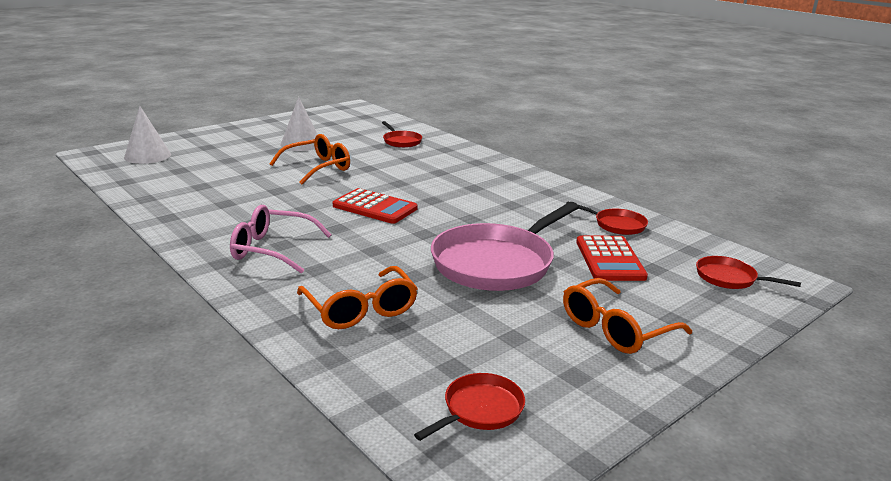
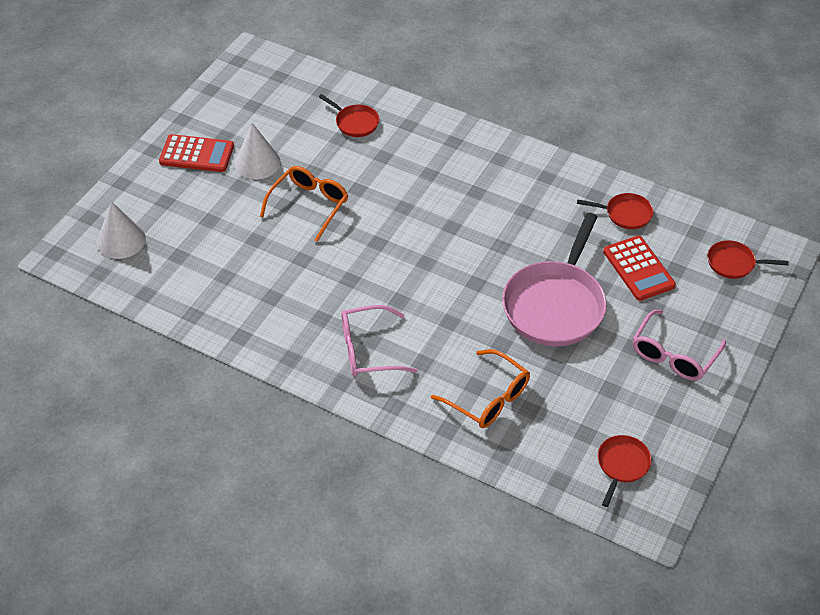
camera: 20 degrees left, 25 degrees up
(375, 207) = (409, 257): red calculator -> red calculator (197, 154)
(615, 329) = (673, 355): orange glasses -> pink glasses

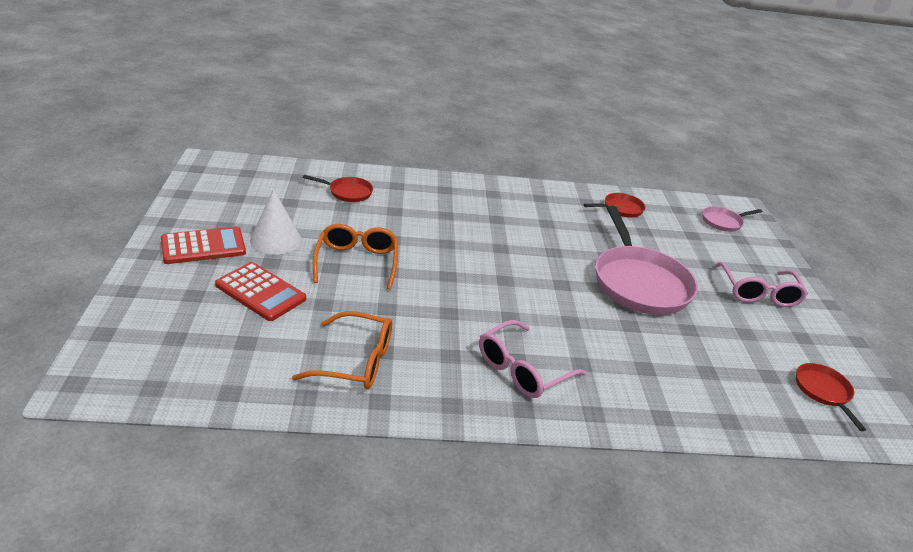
camera: 35 degrees left, 15 degrees down
(121, 240) = (161, 346): white cone -> none
(488, 398) = (667, 375): orange glasses -> orange glasses (356, 361)
(638, 269) = (668, 241): red calculator -> red calculator (260, 292)
(734, 263) = (723, 222): red pan -> pink pan

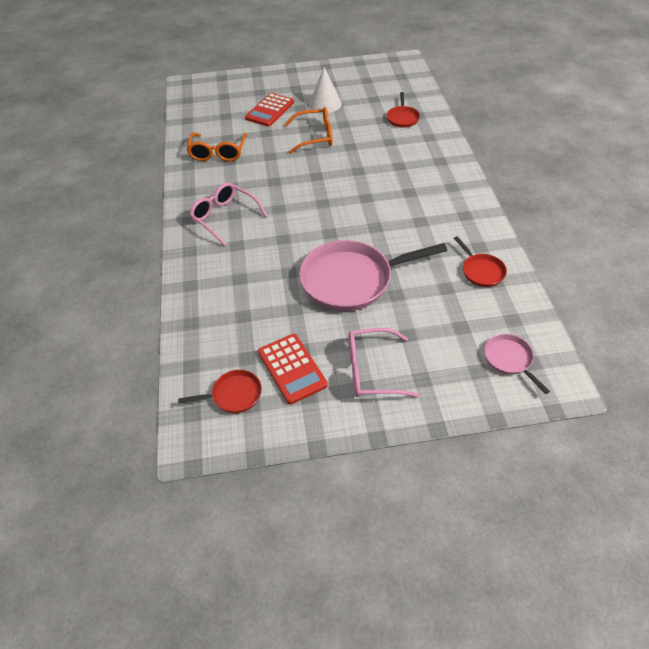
camera: 90 degrees right, 15 degrees up
(203, 246) = (306, 83): red calculator -> red calculator (292, 368)

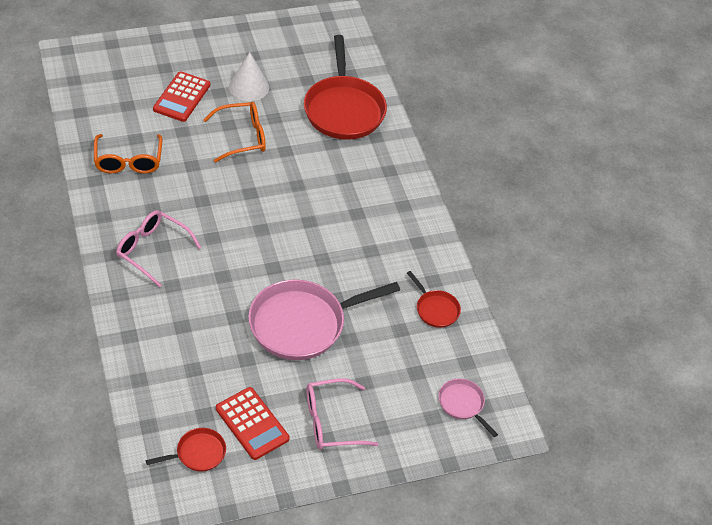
camera: 15 degrees left, 0 degrees up
(402, 118) = (343, 109): red pan -> red pan, size x2.11

